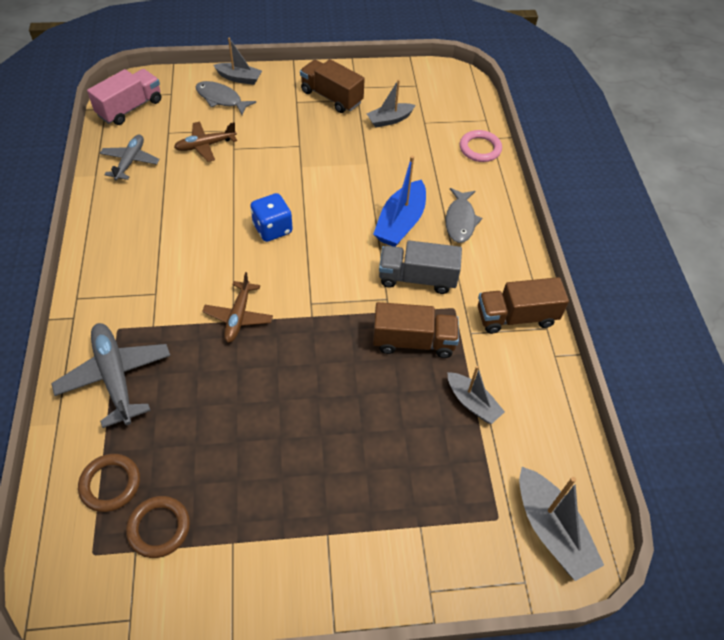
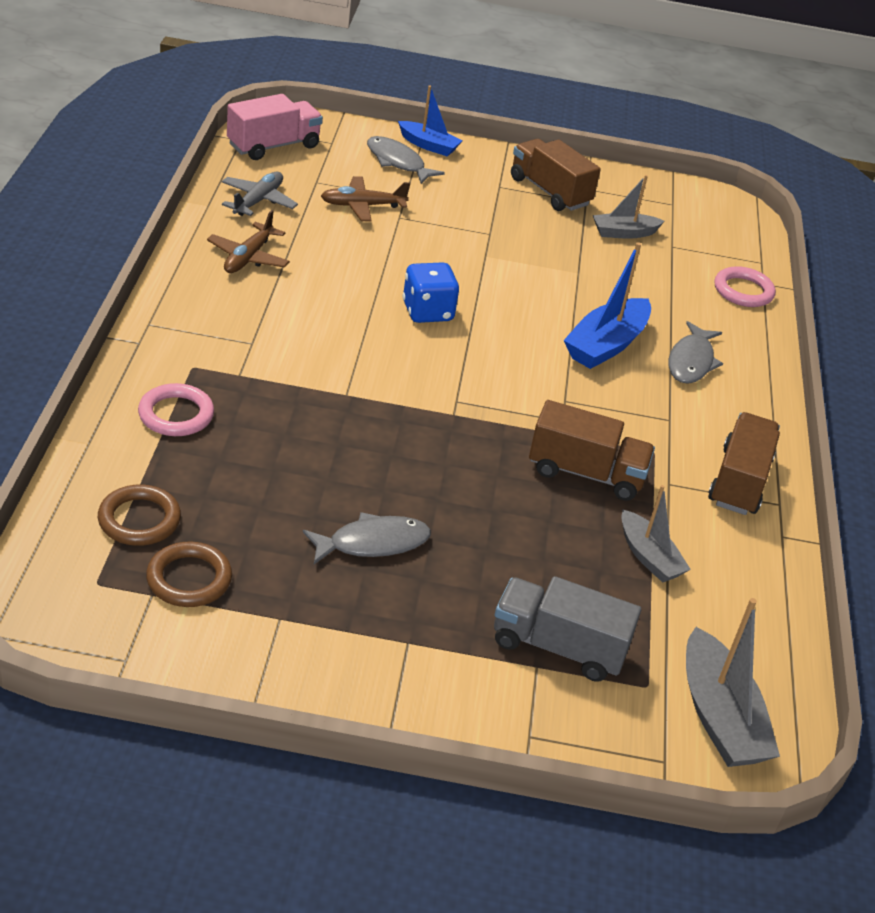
camera: 10 degrees right, 15 degrees down
(115, 377) = (176, 415): grey plane -> pink ring
(238, 316) = (355, 392): brown plane -> brown plane (248, 257)
(239, 78) = (428, 145): grey boat -> blue boat
(282, 451) = (372, 543): none -> grey fish
(417, 278) = (611, 408): grey truck -> grey truck (558, 647)
(516, 317) = (739, 481): brown truck -> brown truck turned 105 degrees clockwise

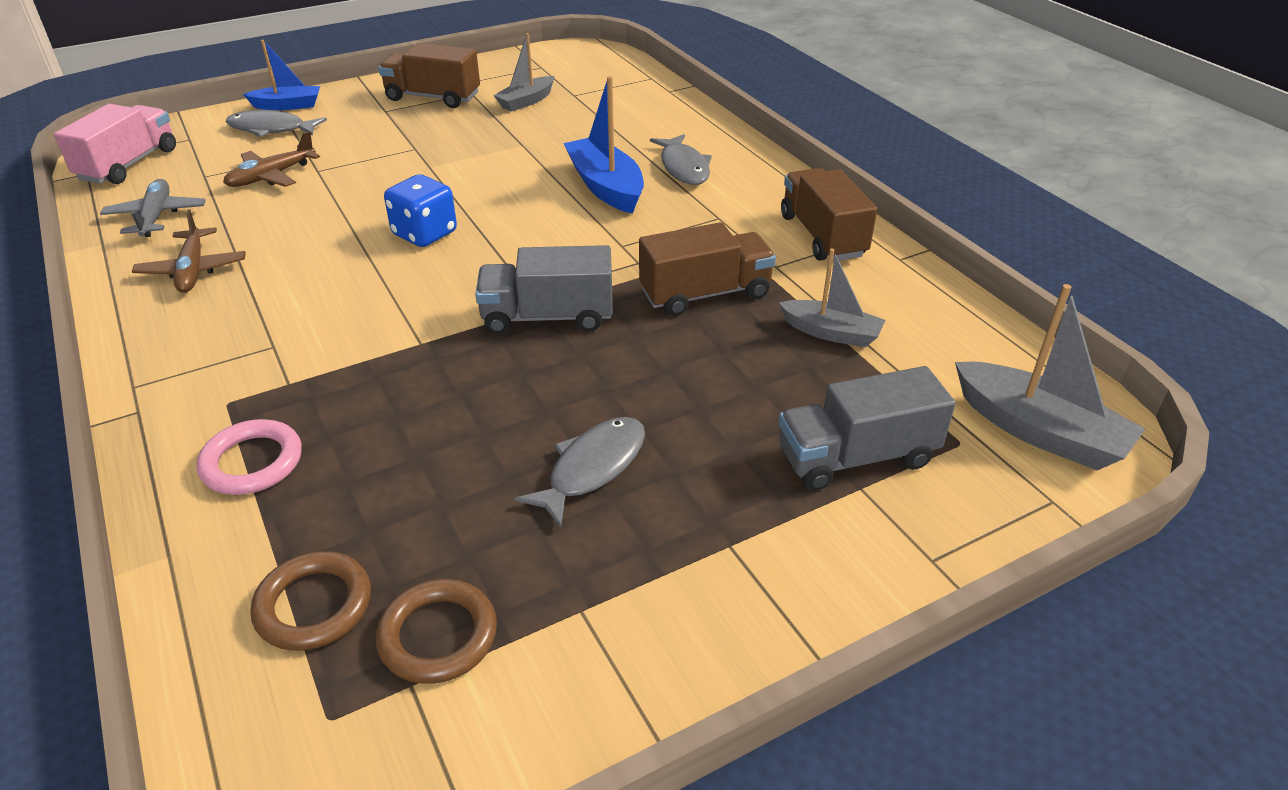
camera: 30 degrees left, 0 degrees up
(451, 424) = (547, 317): none -> grey truck
(606, 345) = (606, 187): blue boat -> blue boat turned 150 degrees clockwise
(743, 291) = (662, 102): pink ring -> none

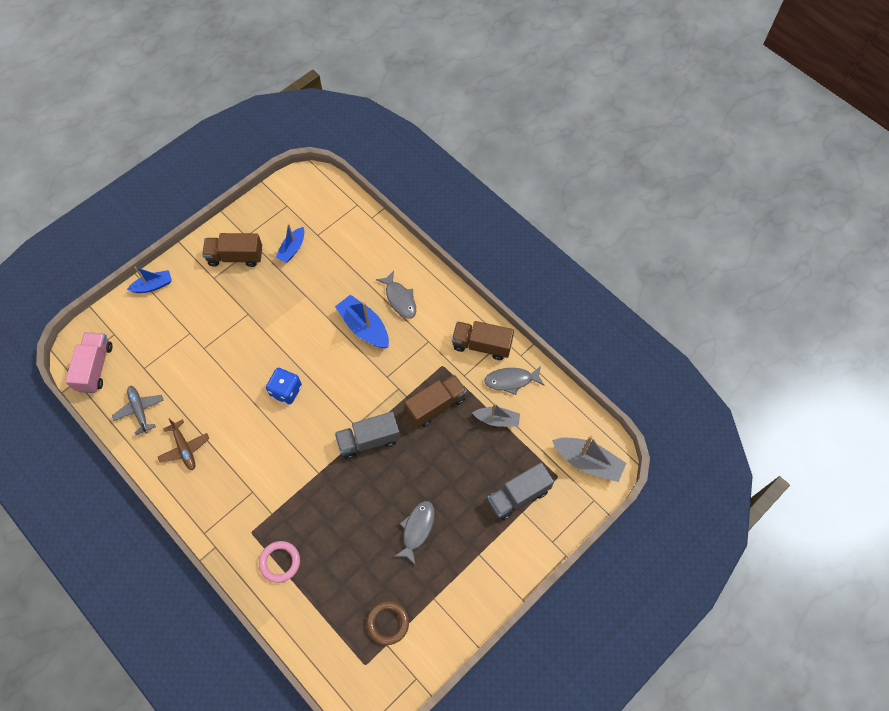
camera: 15 degrees left, 25 degrees up
(271, 129) = (156, 313): grey fish -> grey fish (511, 380)
(271, 176) = (181, 360): brown plane -> none
(314, 605) = (338, 622): brown ring -> none
(526, 101) = (292, 249): grey boat -> blue boat
(822, 236) = (481, 345): brown truck -> brown truck turned 45 degrees counterclockwise

